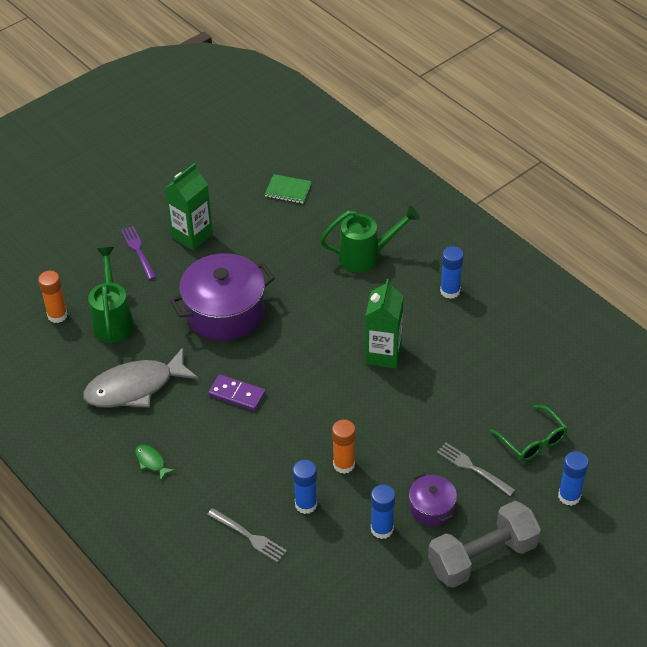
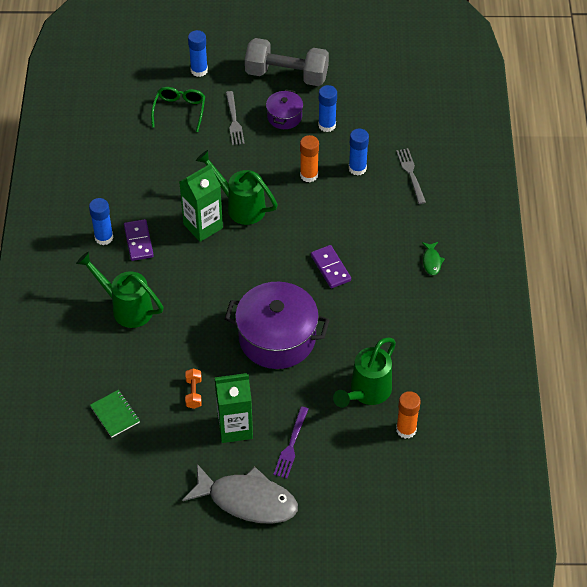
camera: 140 degrees left, 5 degrees up
(135, 387) = (397, 323): grey fish -> grey fish (247, 500)
(247, 237) = (193, 393): none -> orange dumbbell
(372, 392) = (240, 206): none -> green watering can
(419, 307) = (138, 241): none -> purple domino

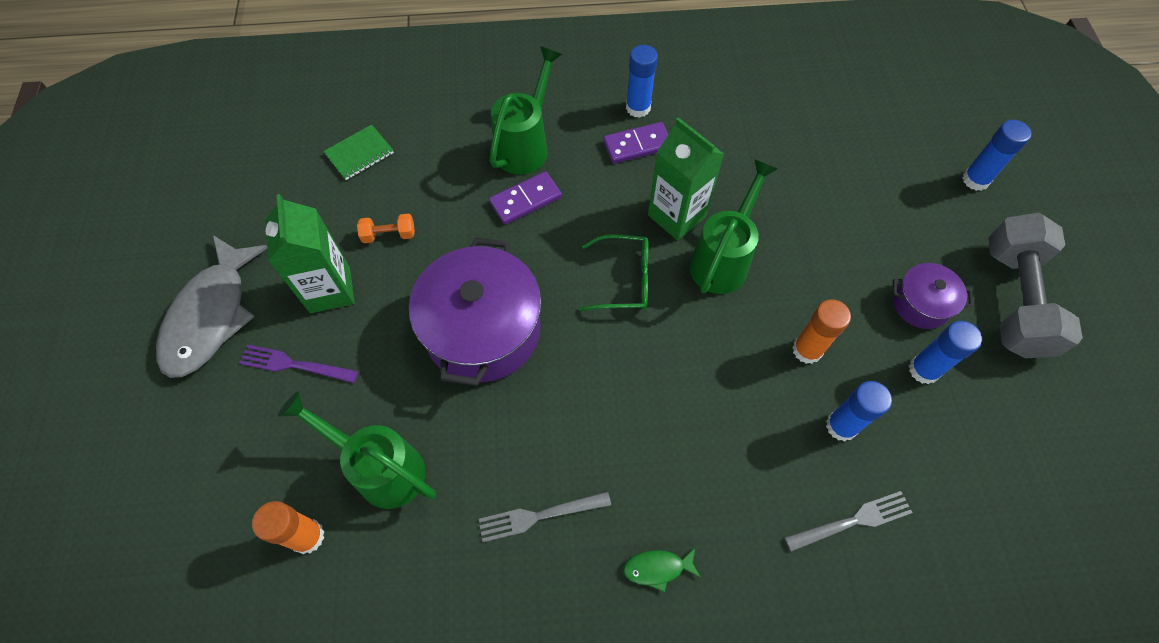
camera: 85 degrees right, 10 degrees up
(179, 110) = (887, 164): green glasses -> green glasses (624, 280)
(234, 121) = (889, 235): grey fork -> grey fork (539, 516)
(330, 268) = (622, 396): purple domino -> purple domino (525, 200)

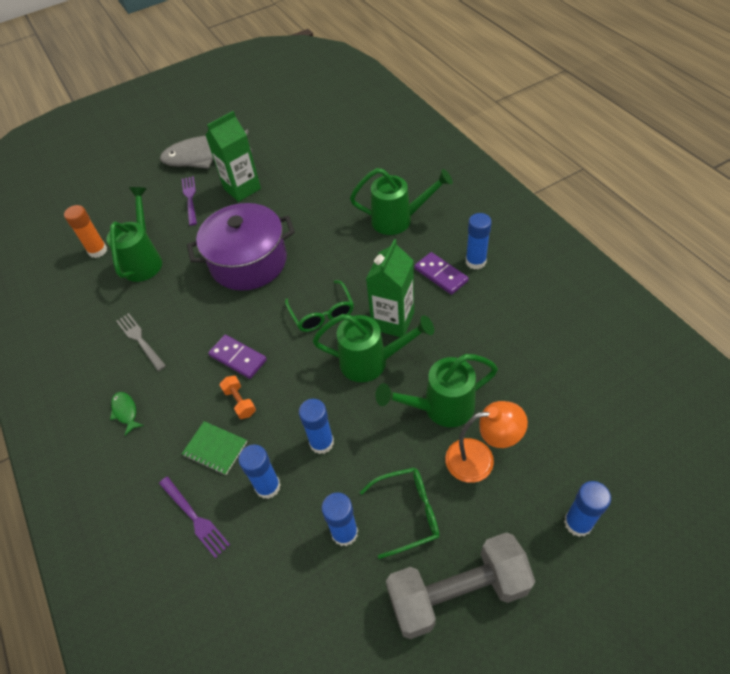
camera: 70 degrees right, 10 degrees down
(360, 154) = (340, 155): green notebook -> green notebook (215, 449)
(389, 235) = (291, 193): orange dumbbell -> orange dumbbell (240, 402)
(525, 200) = (355, 239): purple domino -> purple domino (238, 358)
(807, 350) = (321, 442): orange glue stick -> blue glue stick
(812, 224) = (440, 408): none -> green watering can
(853, 521) = (195, 518): grey fork -> purple fork
(884, 219) = (480, 459): none -> orange lamp
(921, 304) = (408, 513): purple pot -> green glasses

